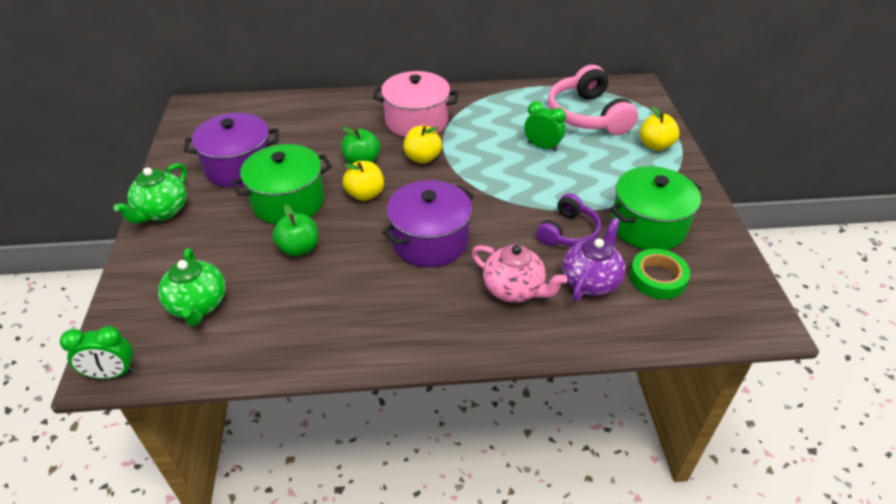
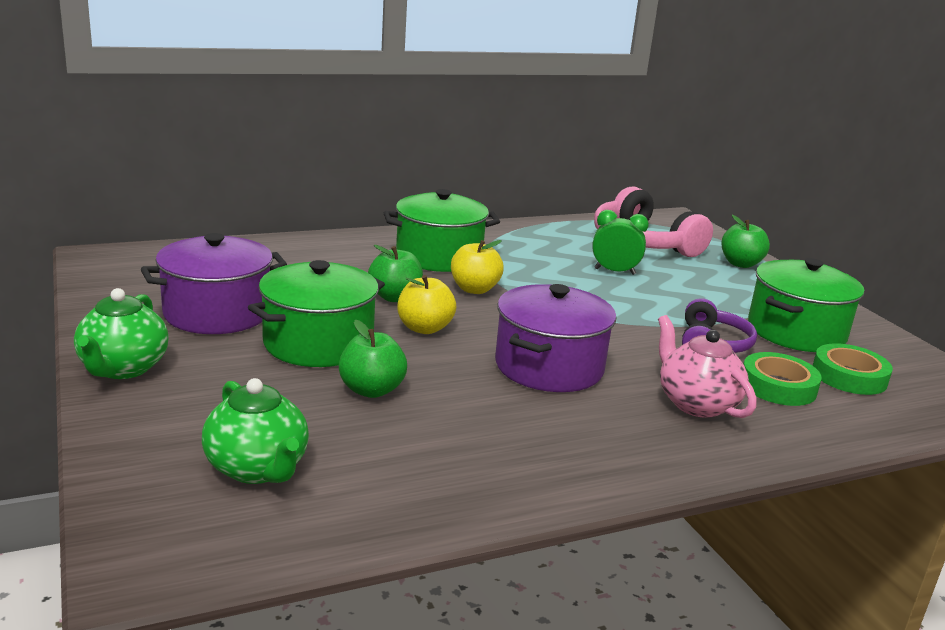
camera: 20 degrees left, 20 degrees down
(112, 373) = (160, 571): green clock -> none
(416, 121) = (439, 256): pink pot -> green pot
(514, 289) = (696, 403): pink teapot -> pink teapot turned 135 degrees counterclockwise
(590, 281) = (778, 386): purple teapot -> green tape
(655, 145) = (740, 264): yellow apple -> green apple

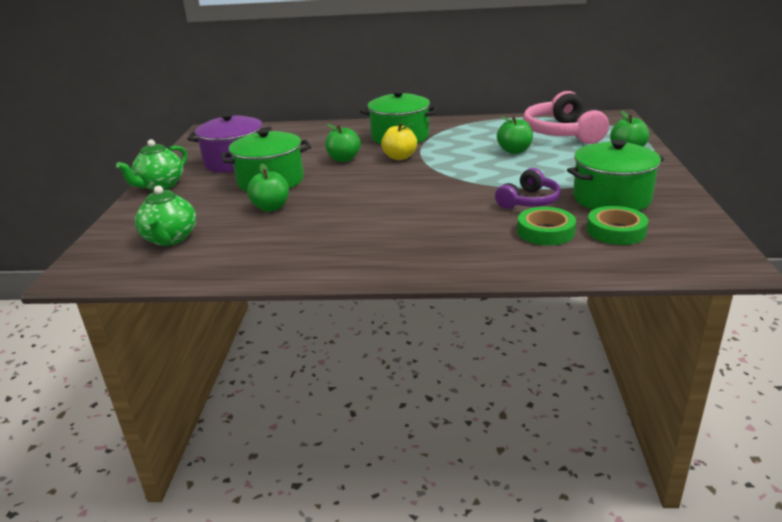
camera: 30 degrees right, 5 degrees up
(424, 328) = (341, 177): yellow apple -> none
(549, 367) = (393, 205): purple pot -> none
(614, 271) = (514, 151): green clock -> green apple
(696, 403) = (467, 235): pink teapot -> none

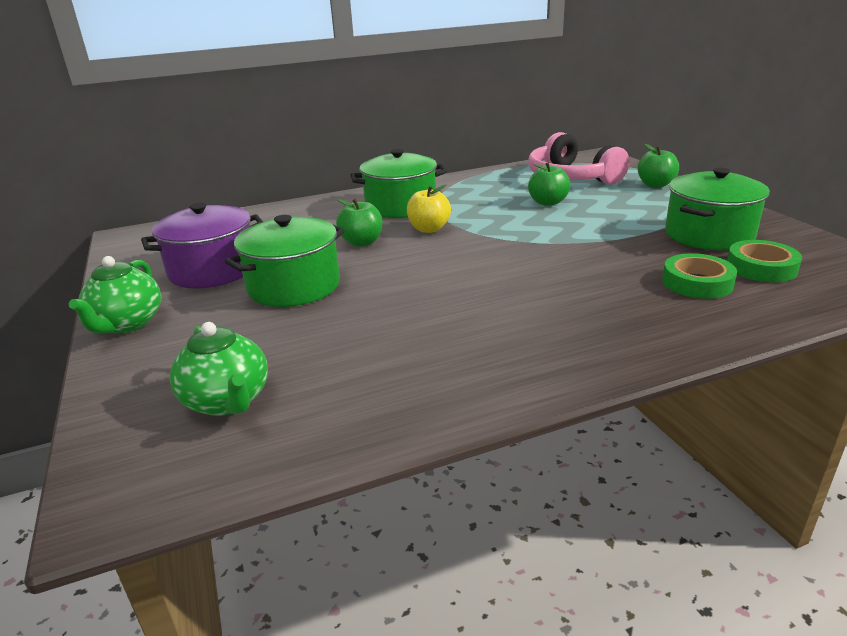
camera: 25 degrees left, 0 degrees up
(271, 207) = (335, 321): green apple -> none
(529, 201) = (634, 252): purple headphones -> none

